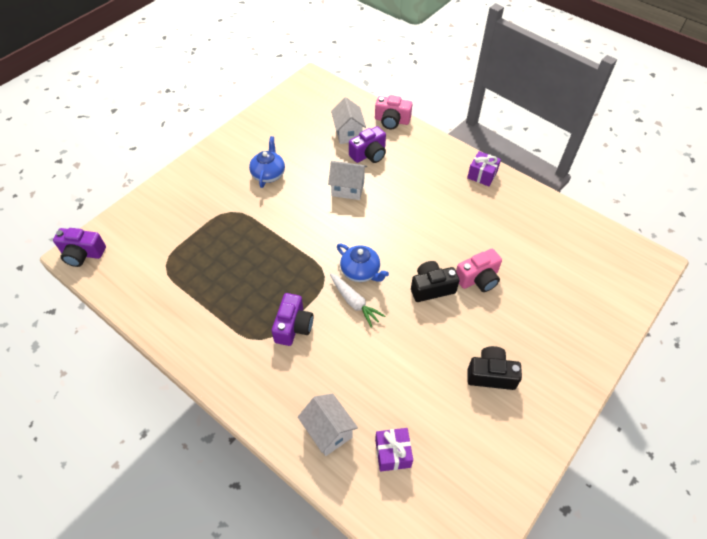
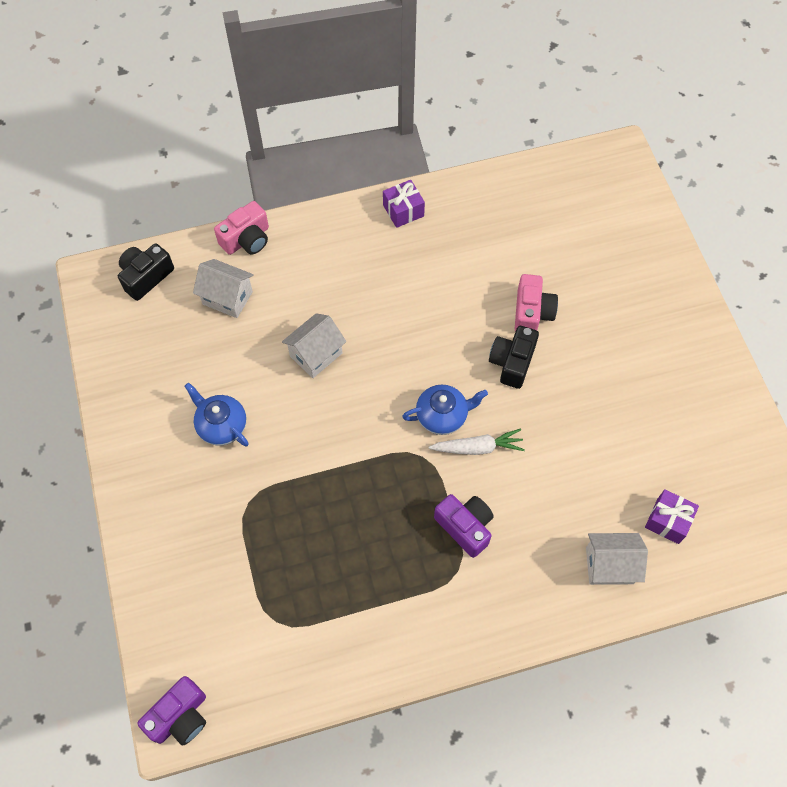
camera: 55 degrees left, 10 degrees up
(369, 154) = (280, 298): purple camera -> none
(491, 375) = (643, 380): black camera -> black camera (146, 277)

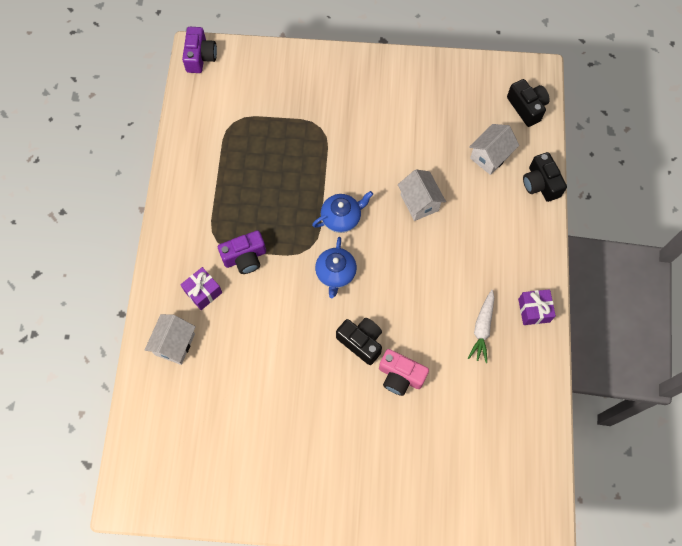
camera: 110 degrees right, 5 degrees up
(180, 716) = (200, 57): purple camera -> purple camera turned 150 degrees counterclockwise
(221, 425) = (384, 126): blue teapot -> blue teapot (342, 218)
(246, 239) = (540, 184): pink camera -> black camera
(477, 447) = (300, 288): white carrot -> white carrot (482, 328)
(668, 521) = (188, 402): purple gift -> purple gift (203, 292)

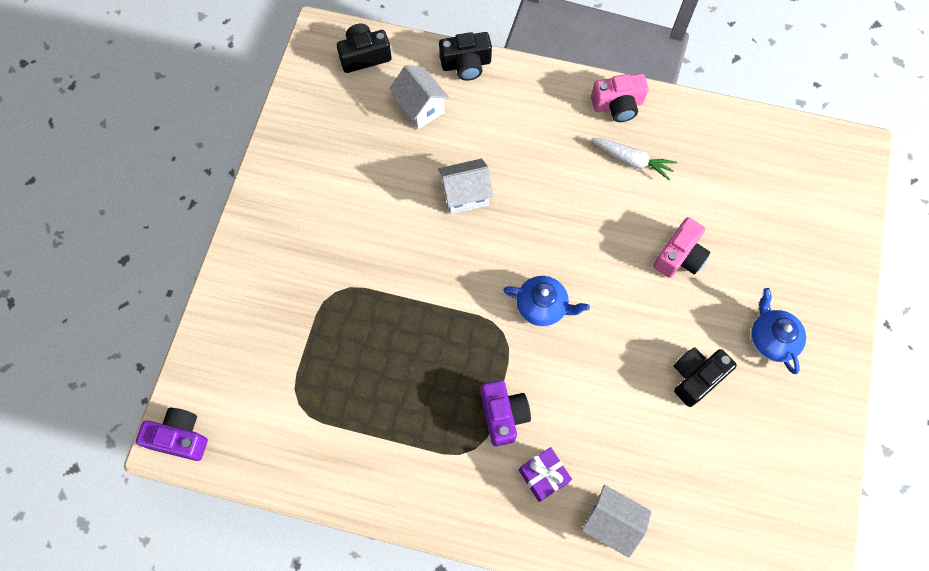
camera: 80 degrees left, 0 degrees up
(342, 218) = (469, 287): blue teapot -> blue teapot (771, 339)
(361, 342) = (633, 292): black camera -> black camera (696, 377)
(534, 310) = (617, 105): purple gift -> pink camera

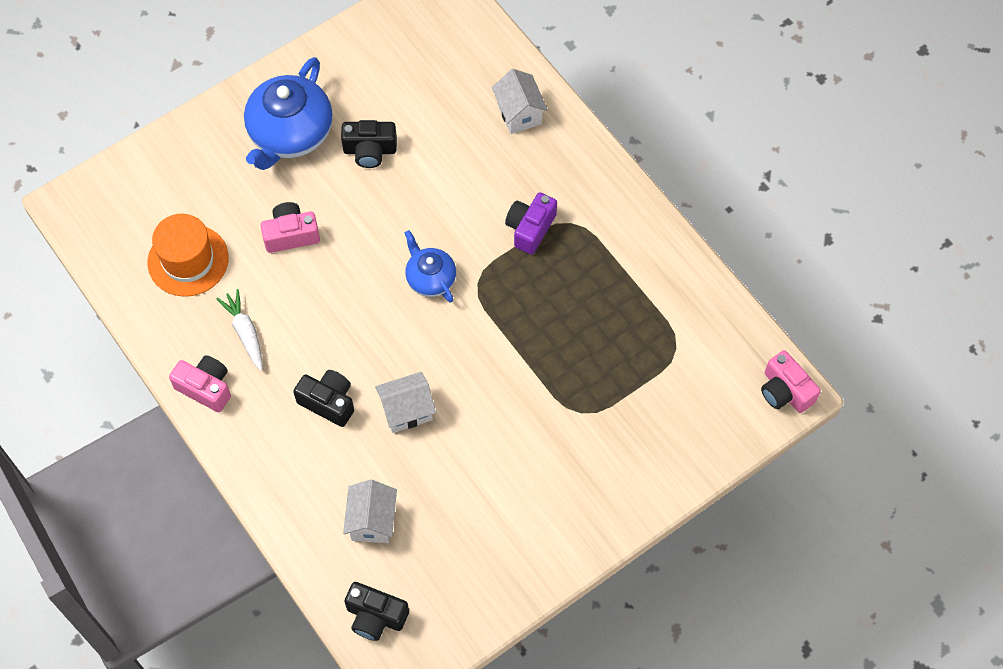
camera: 140 degrees left, 5 degrees down
(180, 437) = (785, 391): purple camera -> pink camera
(465, 195) = (407, 411): white house -> white house turned 45 degrees counterclockwise
(466, 64) = (293, 531): black camera -> black camera (328, 402)
(543, 476) = (538, 171): purple gift -> none
(729, 178) = (188, 260): none -> orange hat
(771, 339) = (290, 134): blue teapot -> blue teapot, size x1.79

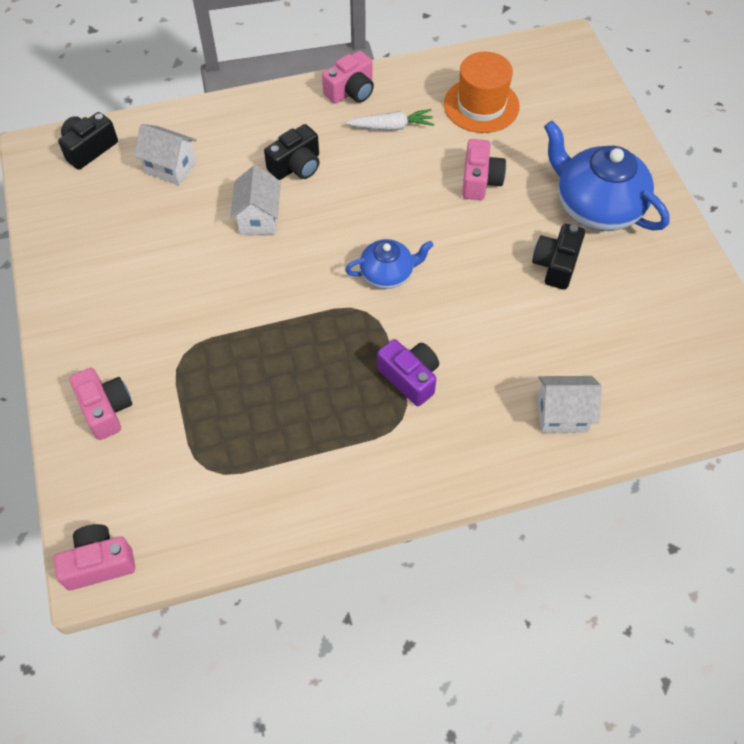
camera: 110 degrees right, 5 degrees down
(659, 450) = (106, 409): none -> pink camera

